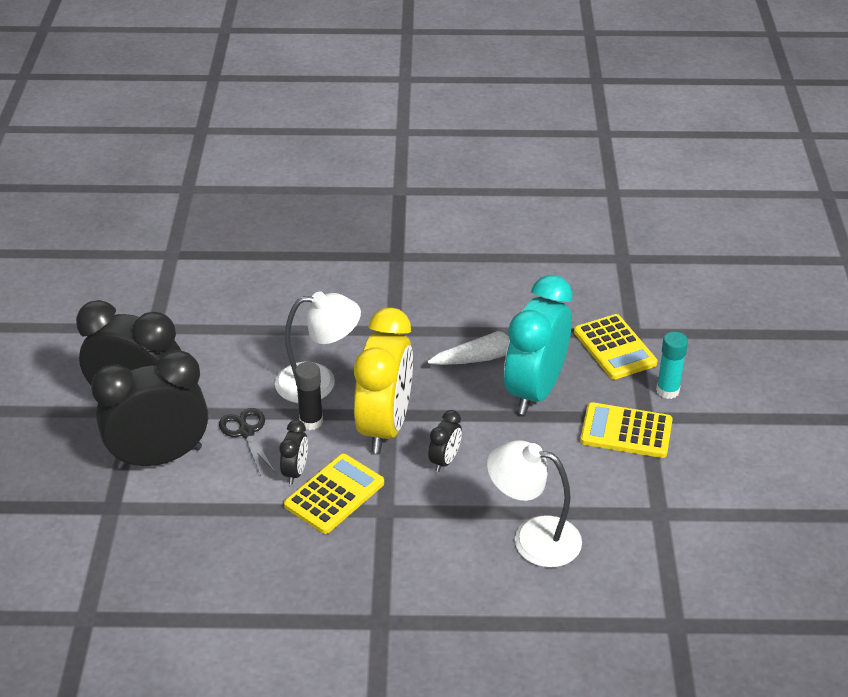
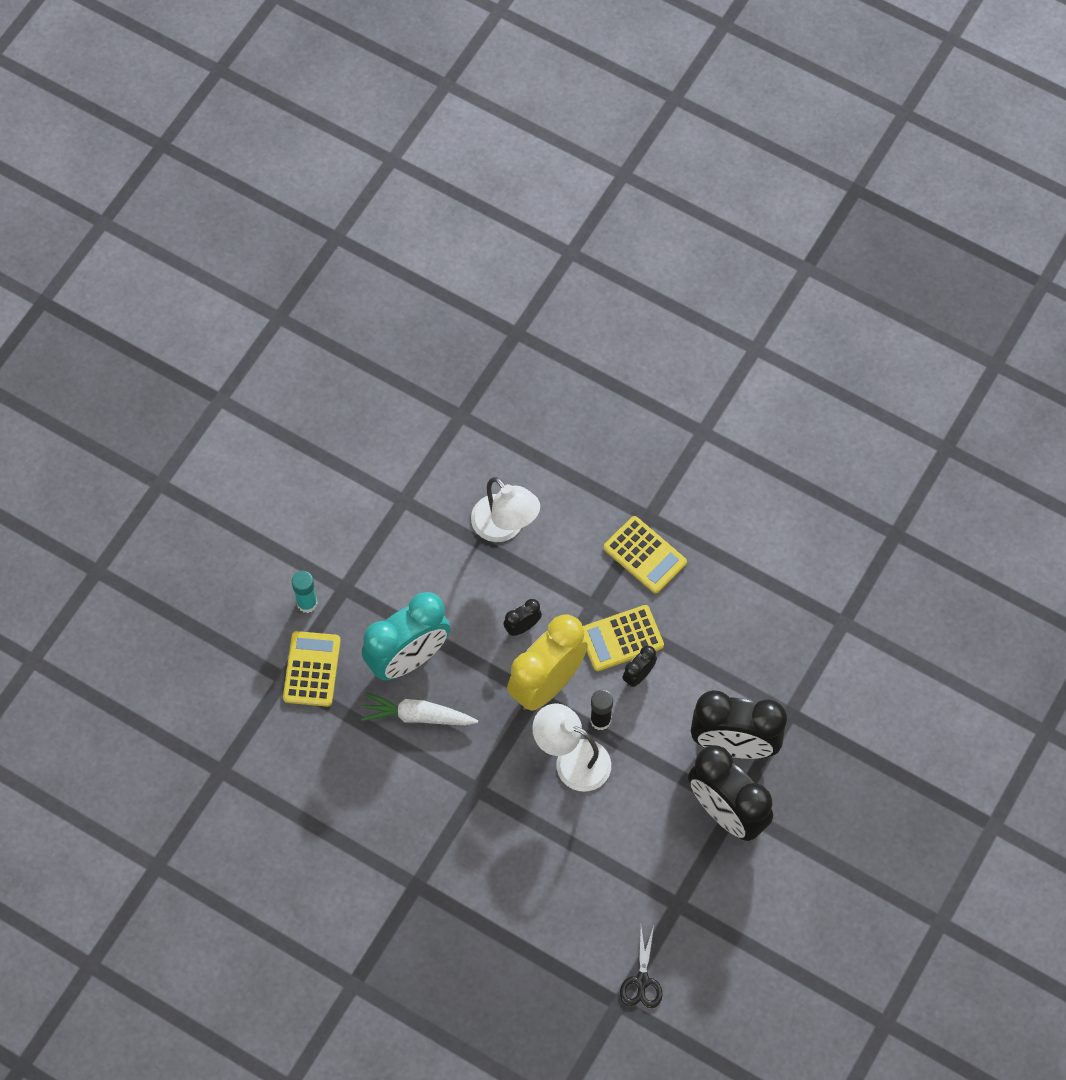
camera: 150 degrees left, 25 degrees up
(246, 432) = (656, 736): black scissors -> black scissors (642, 981)
(626, 431) = (370, 582): yellow calculator -> yellow calculator (645, 555)

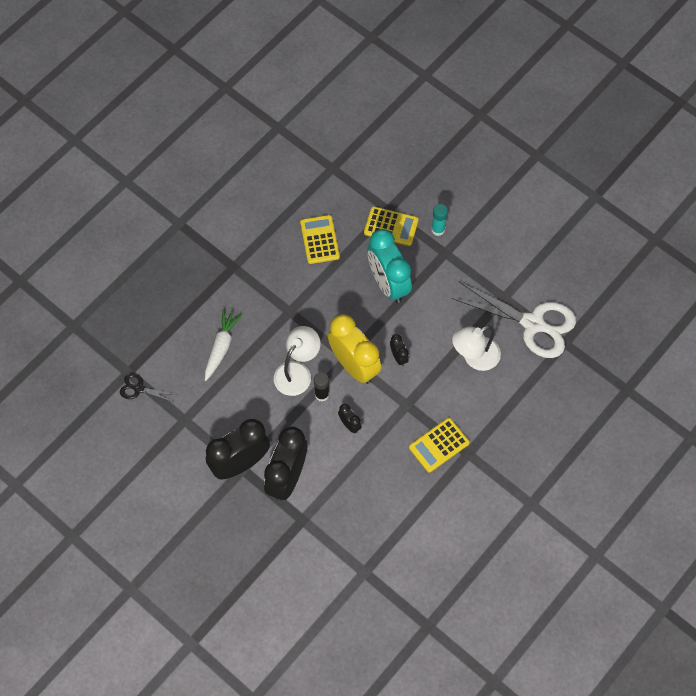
camera: 100 degrees right, 0 degrees up
(418, 716) = (347, 284): white carrot -> white carrot (221, 347)
(439, 458) = (533, 324): none -> white scissors
(621, 638) = (378, 418): yellow calculator -> yellow calculator (319, 240)

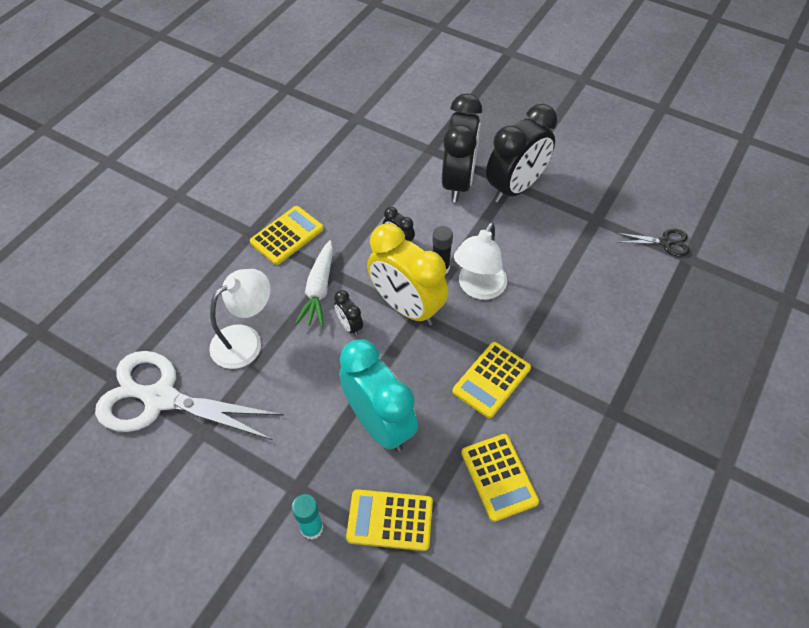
camera: 170 degrees right, 10 degrees down
(221, 347) = (586, 303): white carrot -> white carrot (319, 289)
(307, 301) = (491, 380): none -> yellow calculator

